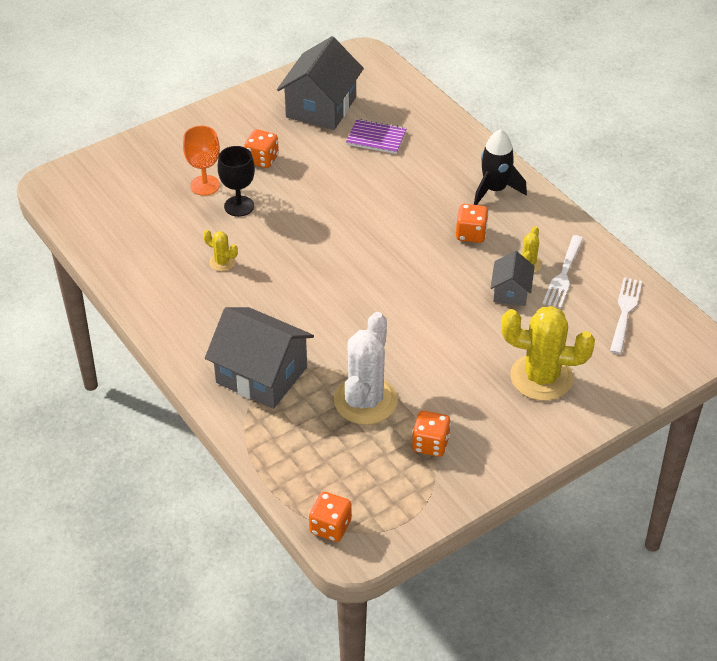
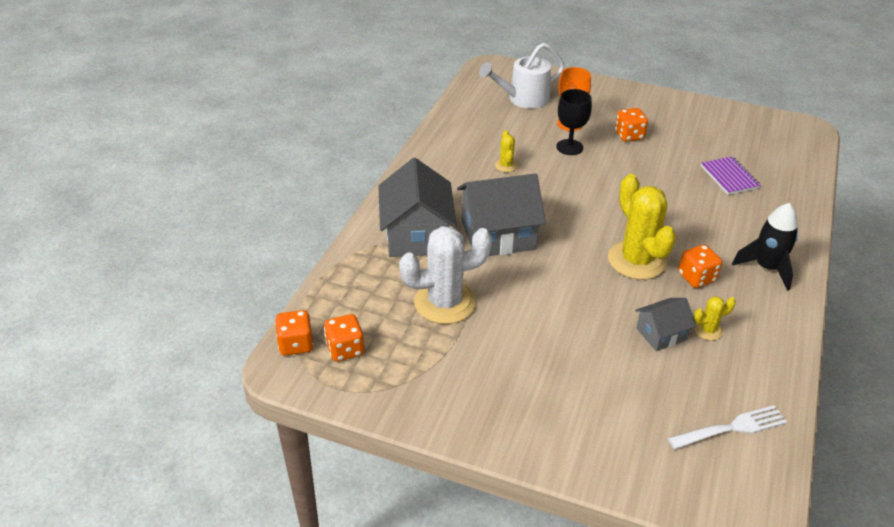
camera: 55 degrees right, 5 degrees down
(132, 192) = (524, 99): none -> white watering can
(321, 107) = (721, 136): grey house -> grey house (498, 235)
(430, 444) = (434, 364): orange dice -> orange dice (345, 349)
(541, 377) = (583, 403): yellow cactus -> yellow cactus (637, 260)
(563, 274) = (725, 359): white fork -> none

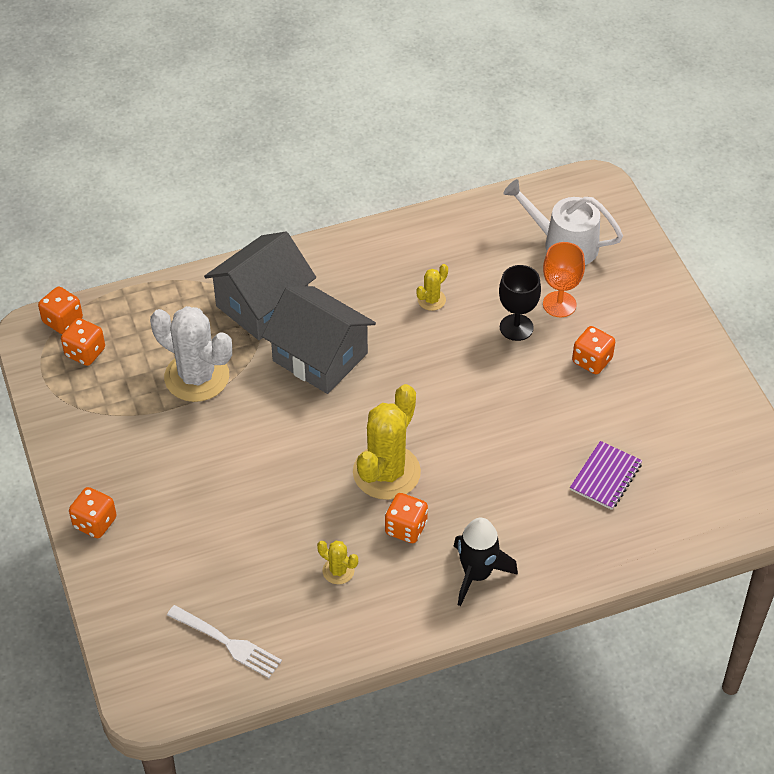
camera: 50 degrees right, 10 degrees up
(532, 442) = (95, 523): none -> orange dice
(661, 334) = (300, 540): grey house -> none

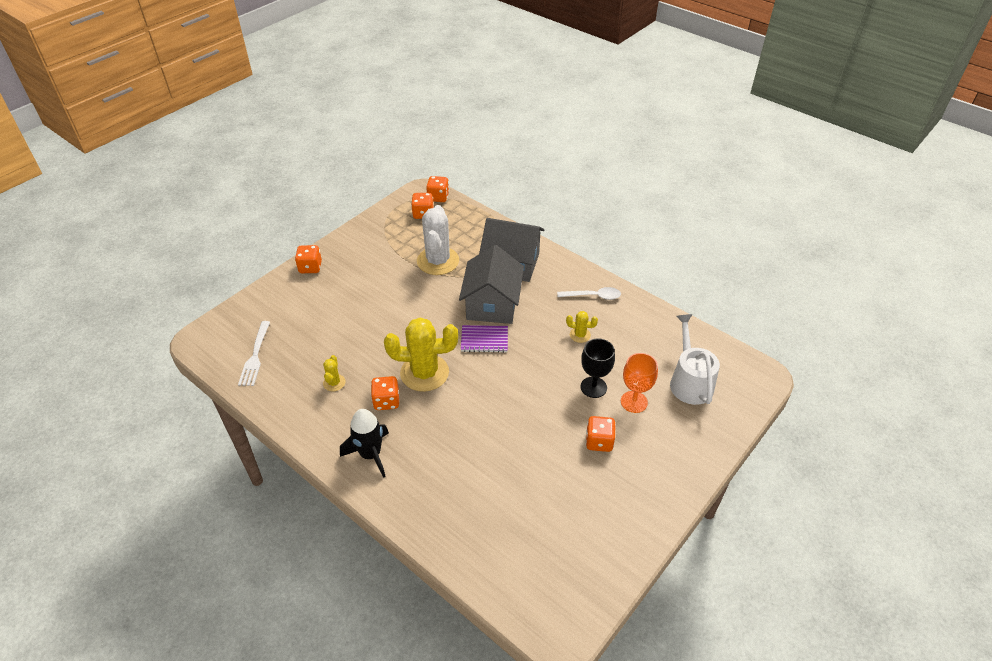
camera: 60 degrees right, 5 degrees down
(379, 256) = (593, 296): none -> white spoon
(606, 477) = (500, 494): purple notebook -> purple notebook (484, 340)

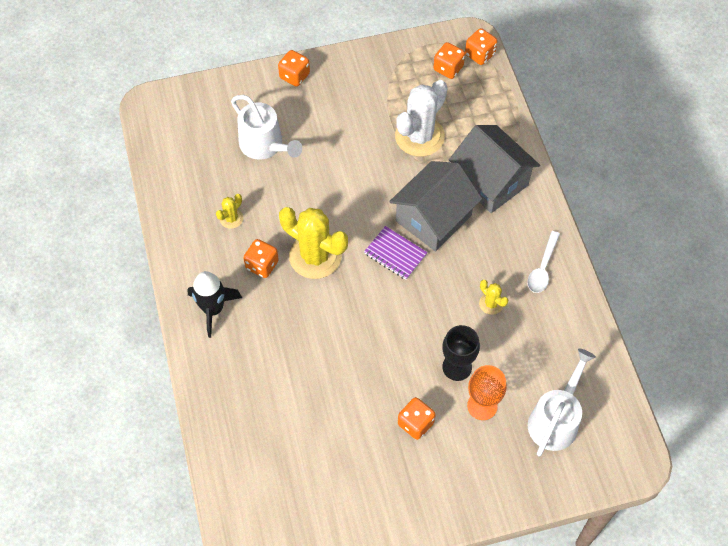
camera: 35 degrees right, 15 degrees up
(255, 355) = (185, 149): white fork -> none
(322, 321) = (265, 145): none -> white watering can
(593, 296) = (542, 268): white spoon -> white spoon turned 75 degrees clockwise

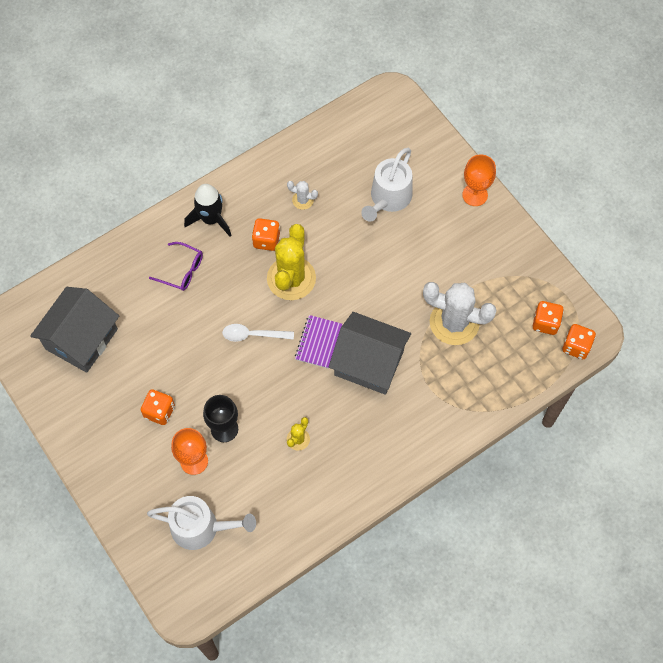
camera: 70 degrees right, 5 degrees up
(231, 218) = (303, 200): yellow cactus -> white cactus
(261, 355) = (182, 270): none -> purple glasses
(294, 76) = (475, 195): orange dice -> orange goblet
(490, 181) = (430, 400): grey house -> grey house (81, 339)
(542, 268) = (352, 474): white spoon -> white spoon (252, 335)

